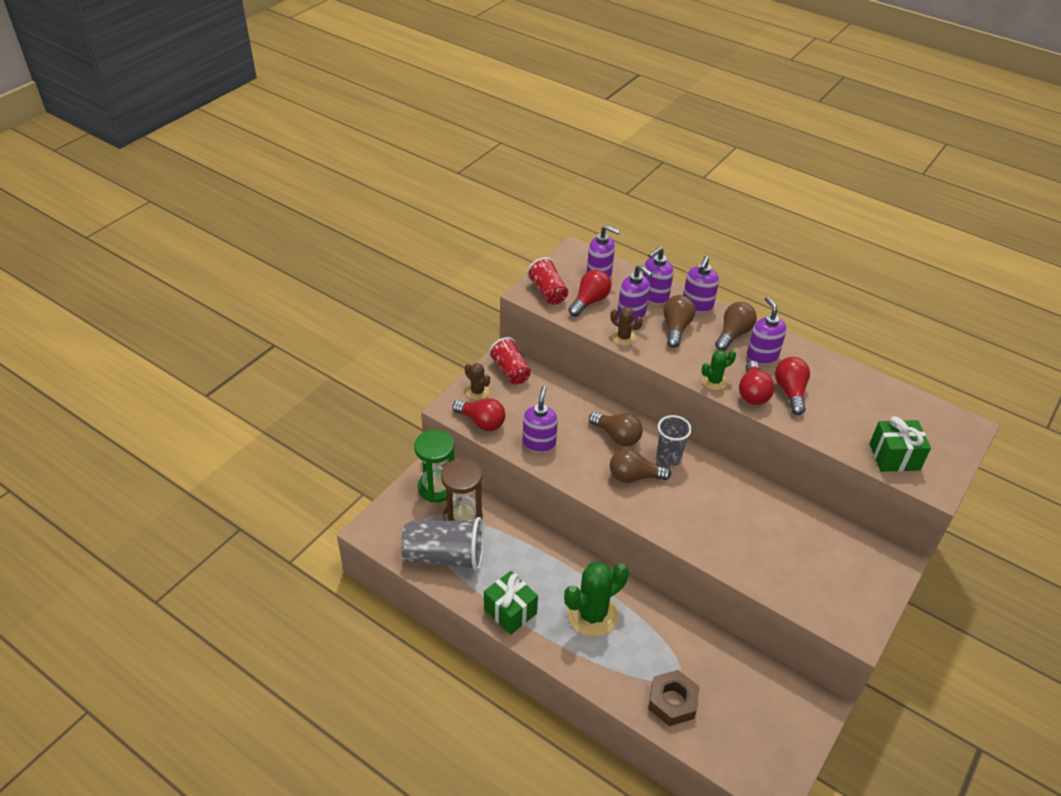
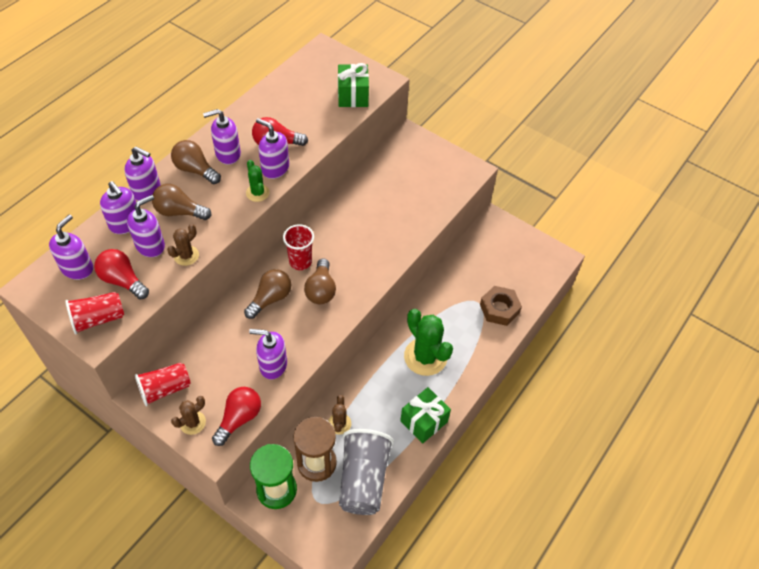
camera: 90 degrees left, 10 degrees up
(505, 534) = (339, 423): none -> brown cactus
(668, 458) = (300, 262): grey cup -> red cup
(752, 393) = (275, 168): red light bulb -> purple soap dispenser

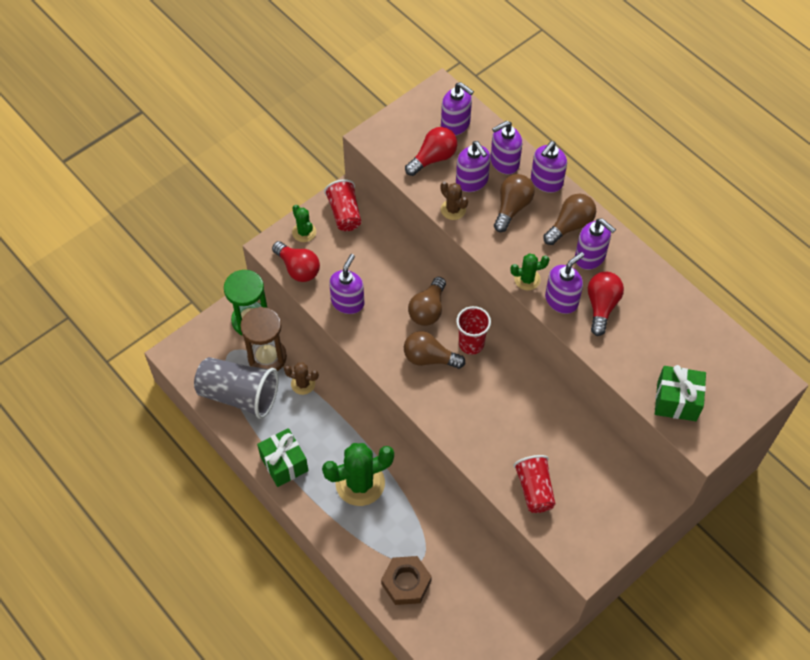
camera: 105 degrees right, 5 degrees up
(98, 319) = (393, 139): red cup -> red cup (534, 489)
(192, 423) = (304, 232): brown cactus -> green cactus
(227, 154) = (590, 257): purple soap dispenser -> purple soap dispenser turned 135 degrees clockwise
(270, 299) = (428, 309): brown light bulb -> brown light bulb turned 60 degrees clockwise

